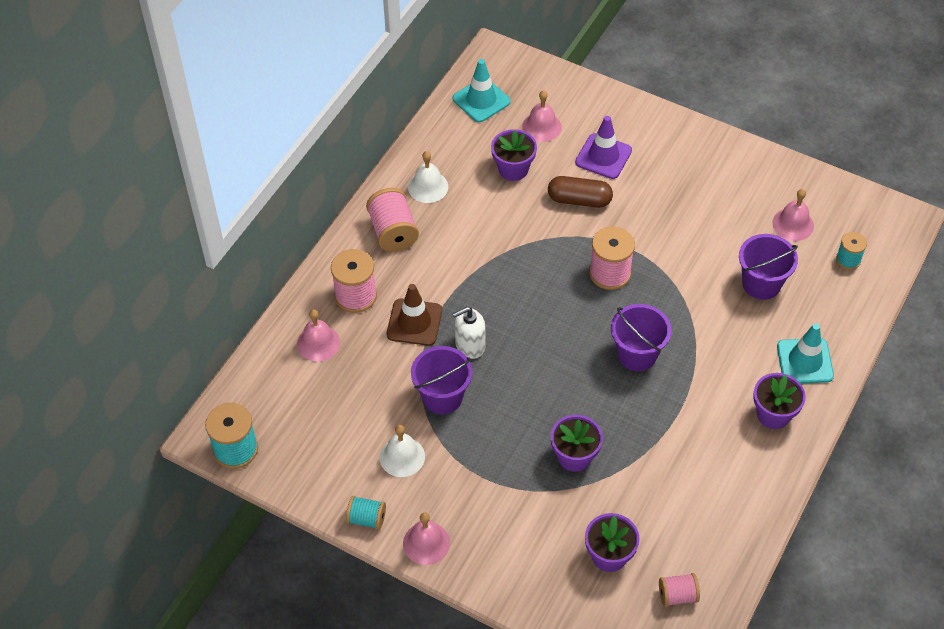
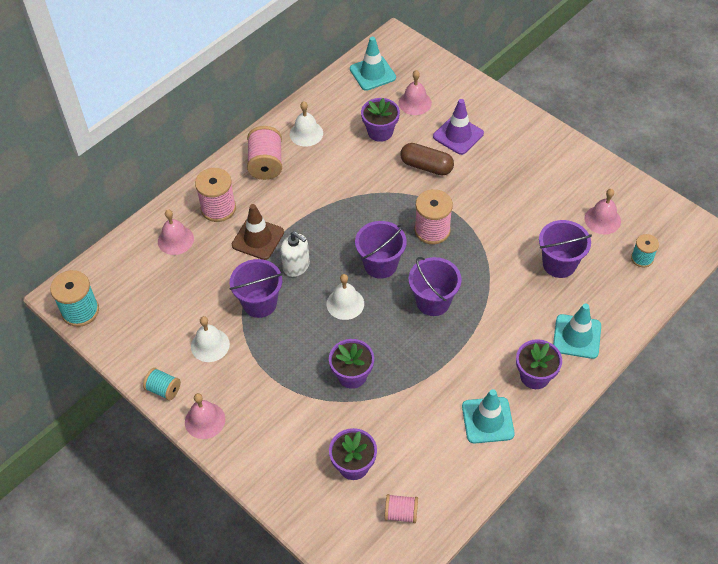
camera: 15 degrees right, 0 degrees up
(470, 345) = (296, 266): white soap dispenser -> white soap dispenser turned 135 degrees counterclockwise
(540, 377) = (345, 303): none -> white bell
(565, 324) = (380, 265): none -> purple bucket
(738, 474) = (487, 420): none -> turquoise traffic cone

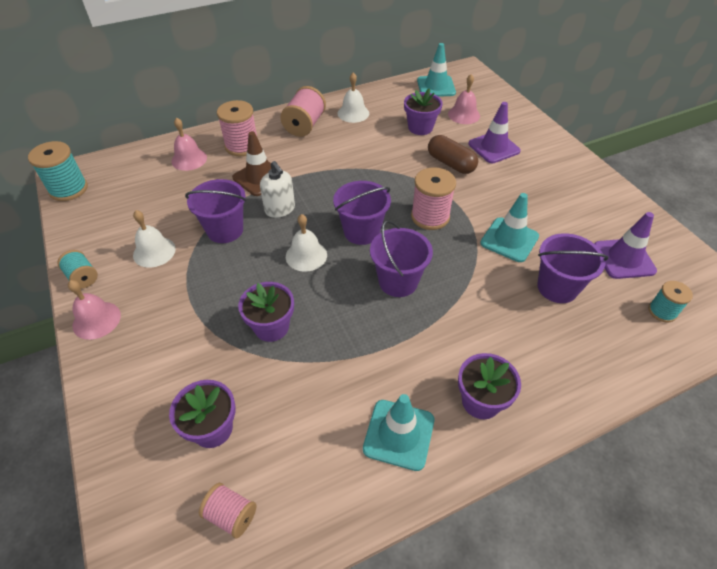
camera: 20 degrees right, 5 degrees down
(577, 336) = (551, 372): turquoise traffic cone -> turquoise traffic cone (509, 240)
(602, 220) = (623, 259): pink bell -> purple traffic cone

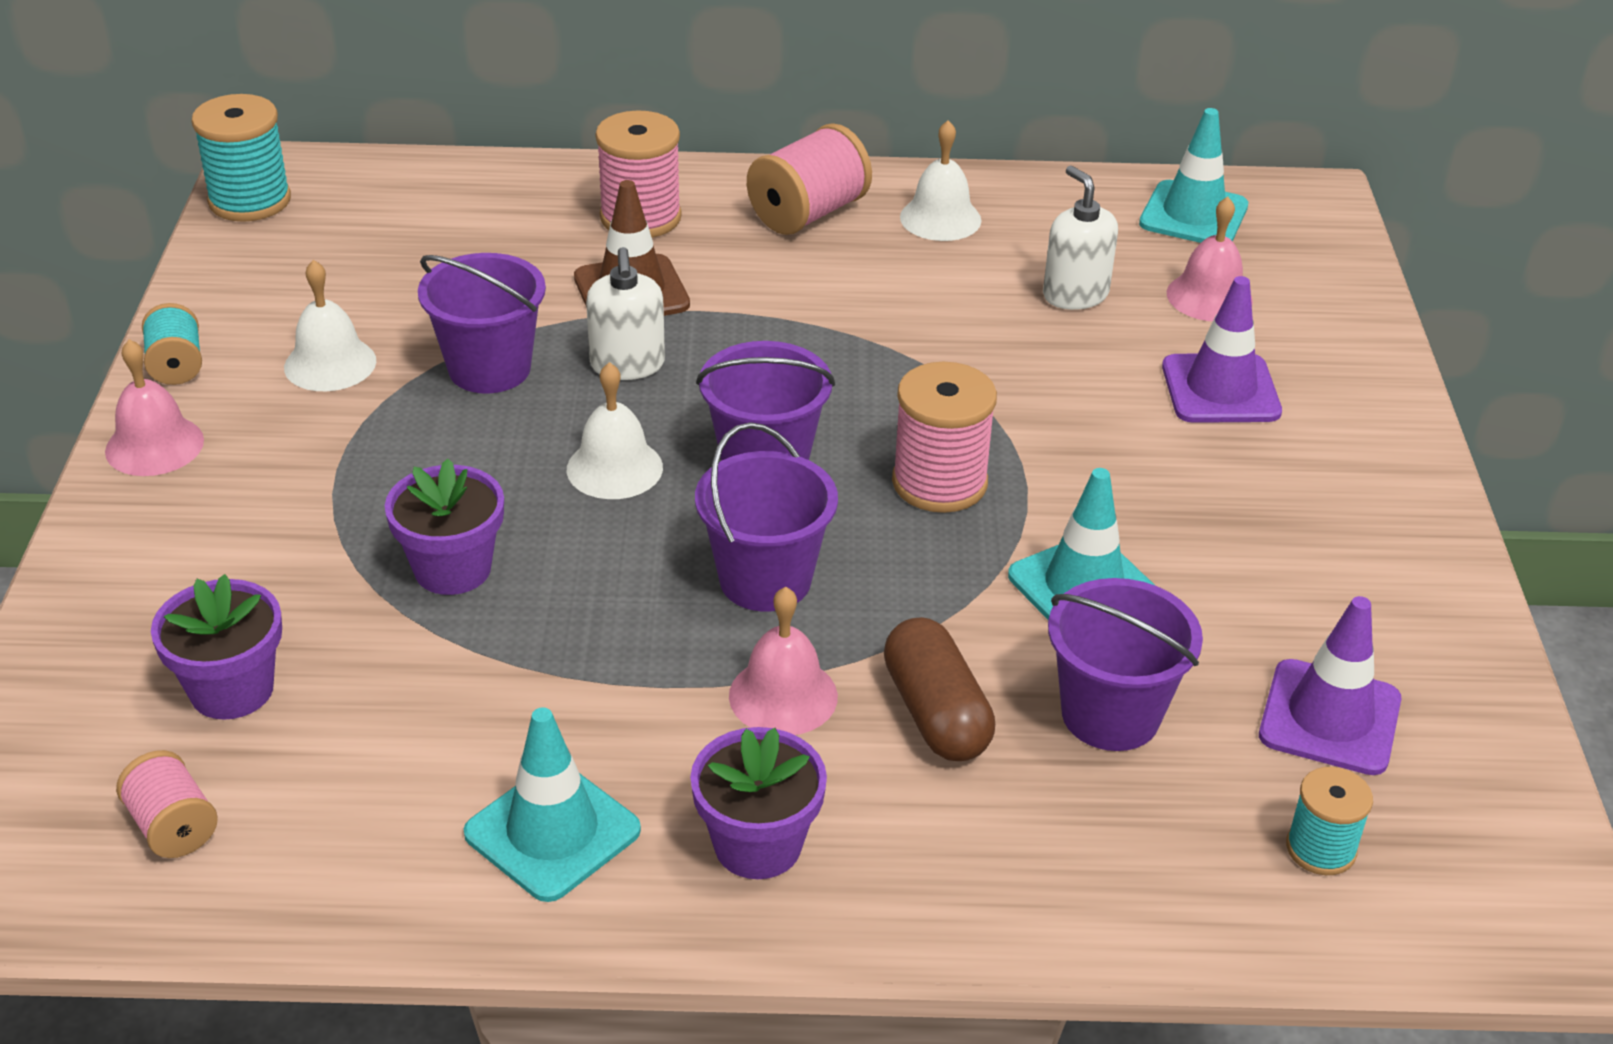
camera: 25 degrees right, 10 degrees down
(189, 159) = (514, 212): pink bell -> pink bell (783, 696)
(420, 127) = (1075, 294): purple flower pot -> white soap dispenser
(450, 163) = (1082, 391): brown capsule -> brown capsule (936, 713)

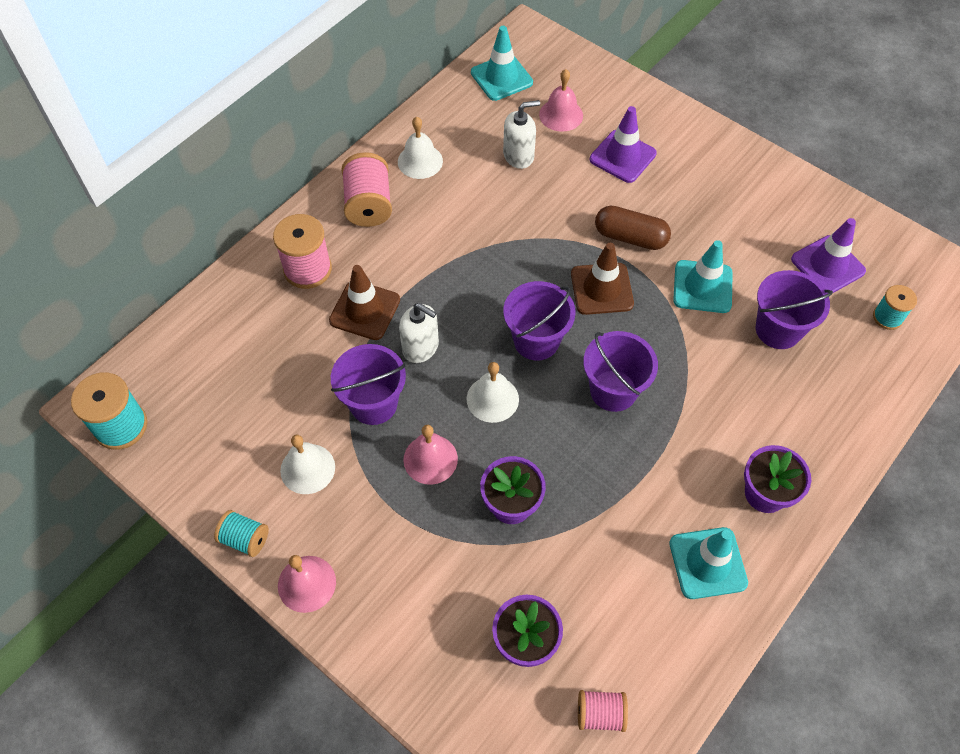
camera: 50 degrees left, 20 degrees up
(783, 696) = (688, 430): pink bell -> pink bell (430, 459)
(936, 713) = (736, 385): brown capsule -> brown capsule (630, 237)
(939, 483) = (601, 289): pink spool -> brown traffic cone
(1075, 294) = (519, 156): white soap dispenser -> white soap dispenser turned 150 degrees clockwise

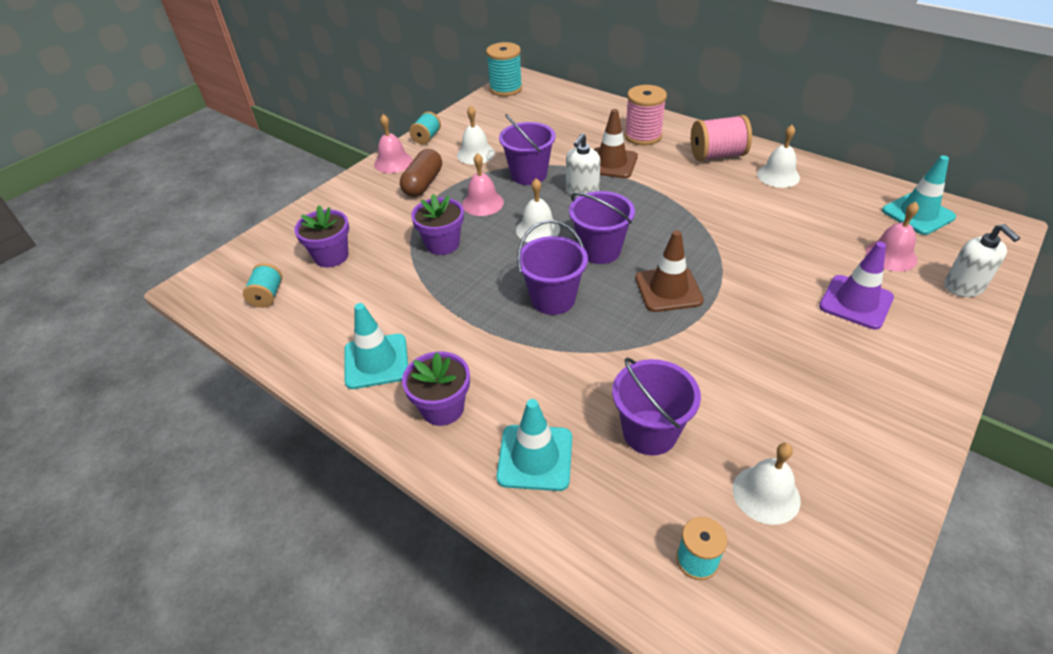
camera: 90 degrees right, 15 degrees down
(519, 156) = (816, 230): white soap dispenser -> white soap dispenser (963, 286)
(600, 714) = (267, 295): pink spool -> turquoise spool
(630, 237) = (742, 309): brown capsule -> brown capsule (423, 184)
(702, 287) = (693, 366): turquoise traffic cone -> turquoise traffic cone (535, 457)
(827, 265) = (766, 494): purple traffic cone -> white bell

